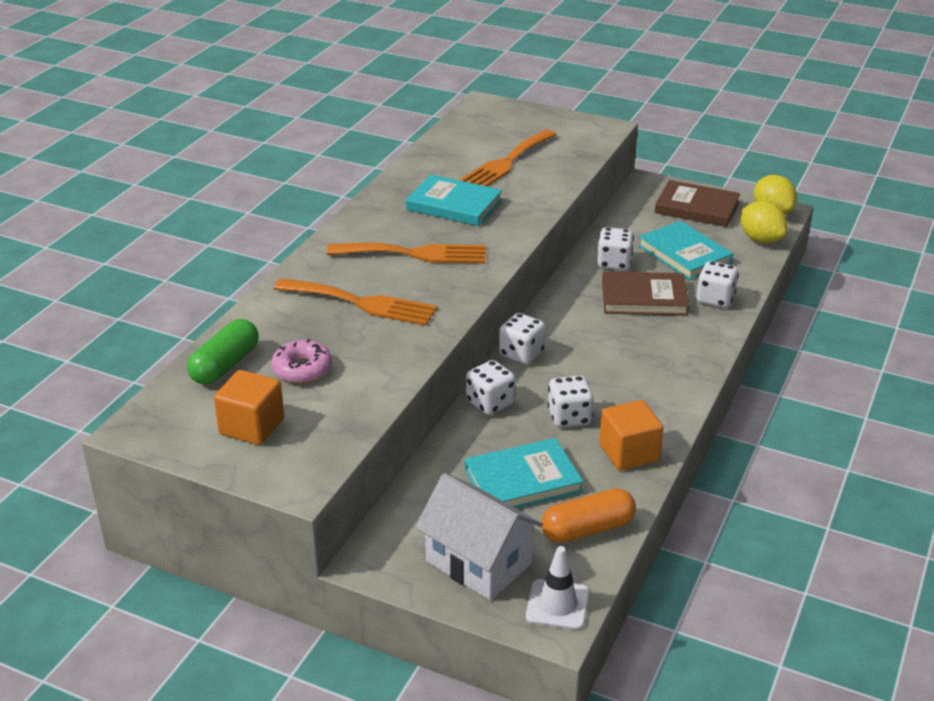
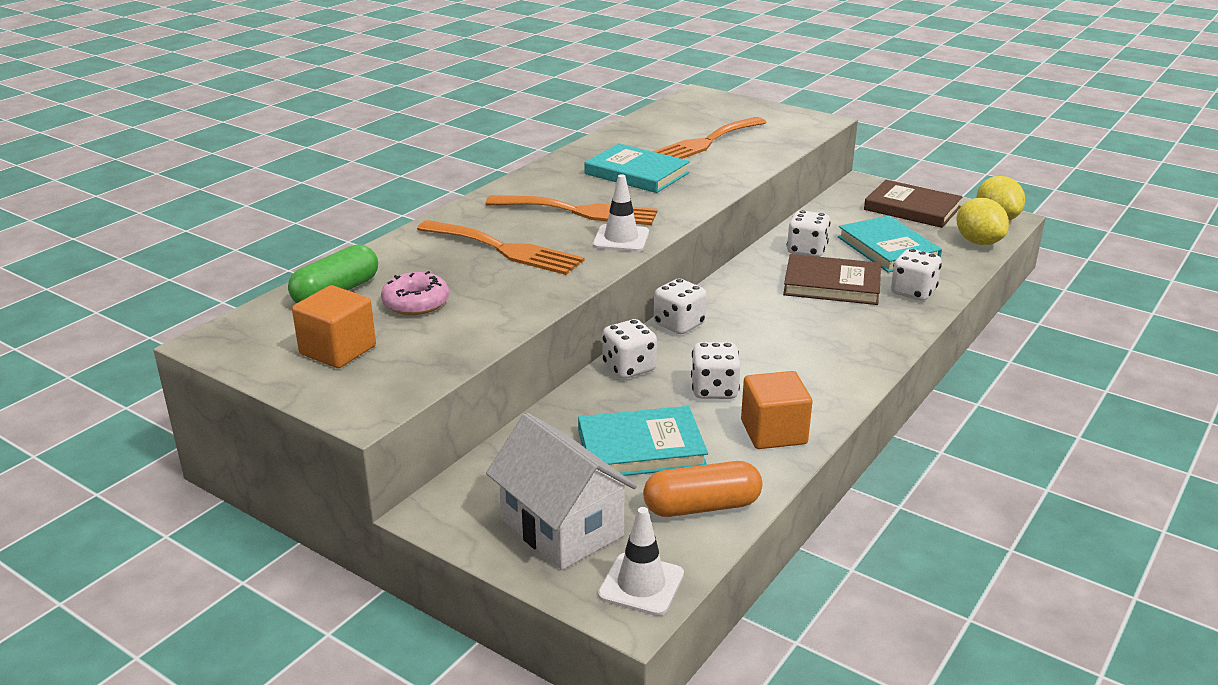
camera: 10 degrees right, 5 degrees down
(462, 281) = (621, 239): none -> white traffic cone

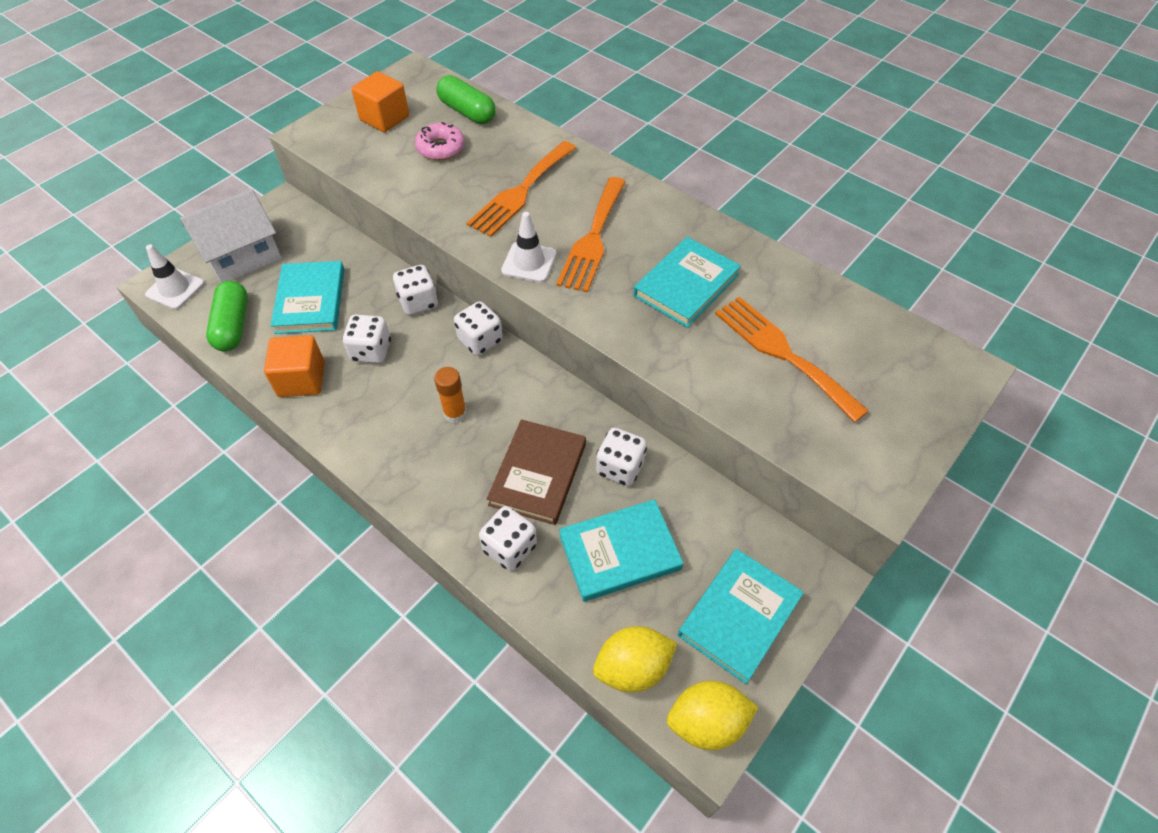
camera: 95 degrees right, 25 degrees up
(702, 506) = (233, 325): orange capsule -> green capsule
(782, 330) = (455, 413): none -> orange glue stick
(912, 208) = (739, 616): brown book -> turquoise book

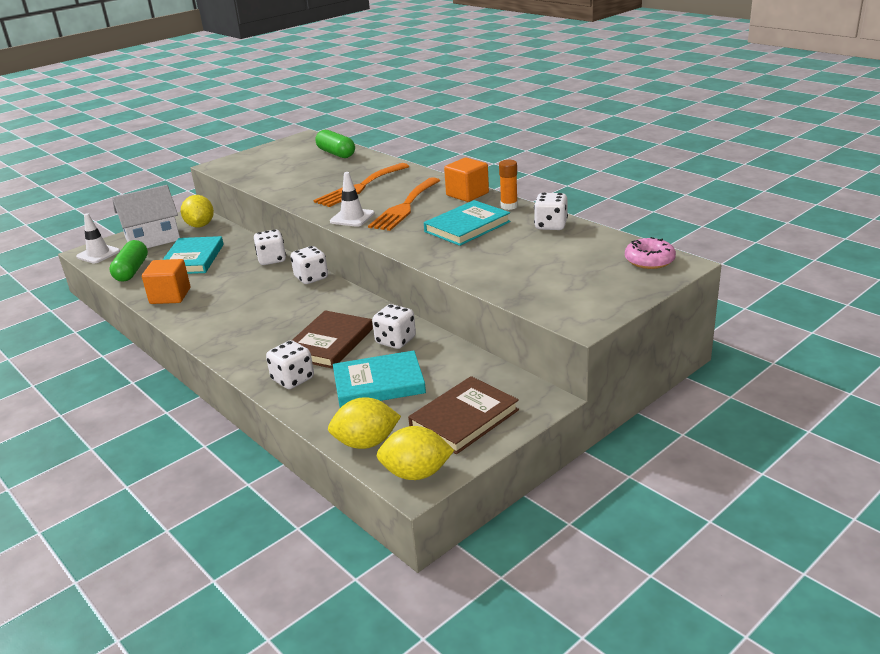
camera: 10 degrees right, 25 degrees down
(301, 228) = (200, 225): none -> yellow lemon
(371, 351) = (227, 283): white dice -> white dice (551, 226)
(384, 118) = (275, 157): orange cube -> orange cube (467, 194)
(441, 148) = (310, 169): pink donut -> pink donut (649, 260)
(455, 413) = (278, 313): orange glue stick -> orange glue stick (509, 206)
(739, 616) = (464, 418): turquoise book -> brown book
(783, 353) = (530, 257): orange fork -> none

